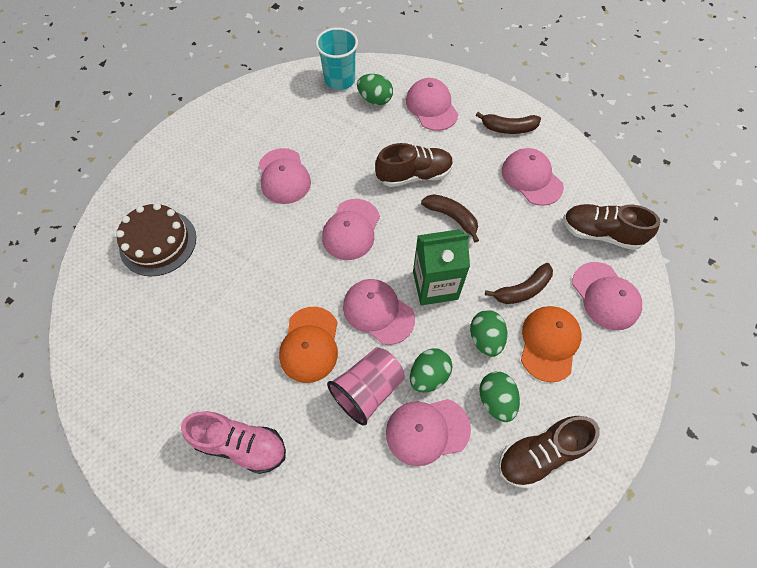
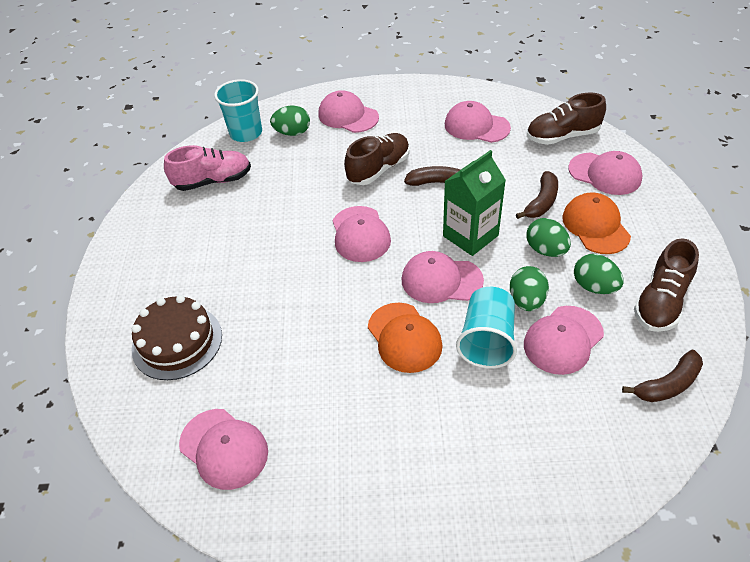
camera: 30 degrees left, 15 degrees down
(241, 444) = (414, 451): pink shoe -> pink shoe (213, 181)
(284, 176) = (259, 227): pink cap -> pink cap (224, 448)
(368, 390) = (487, 340): pink cup -> turquoise cup
(508, 128) = (426, 102): brown banana -> brown banana (667, 384)

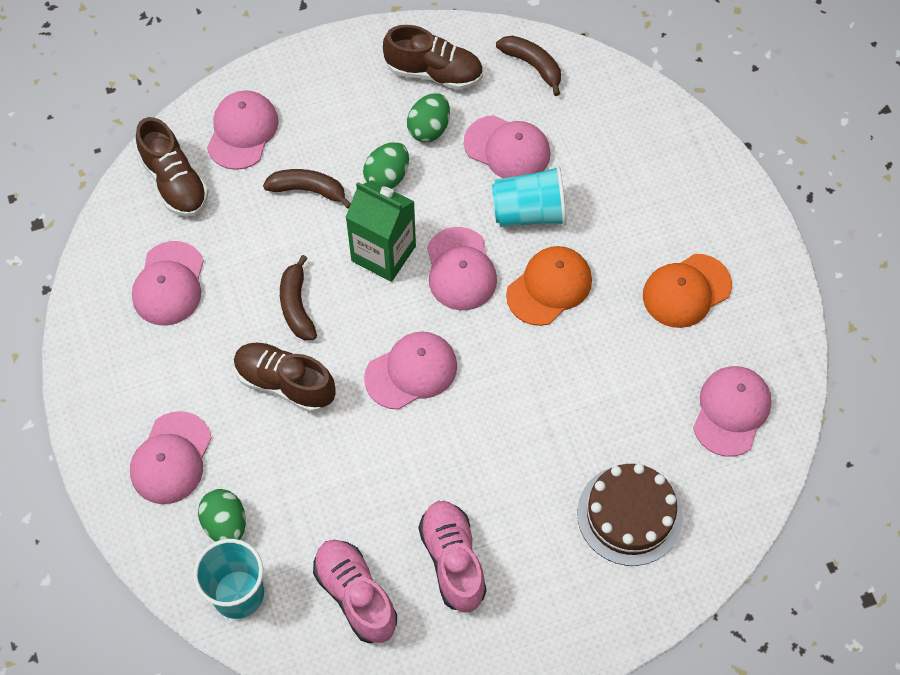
camera: 110 degrees left, 15 degrees up
(206, 230) = (453, 560): none -> pink shoe
(526, 301) = (466, 185): green egg -> none
(595, 226) = (337, 134): orange cap -> orange cap (686, 291)

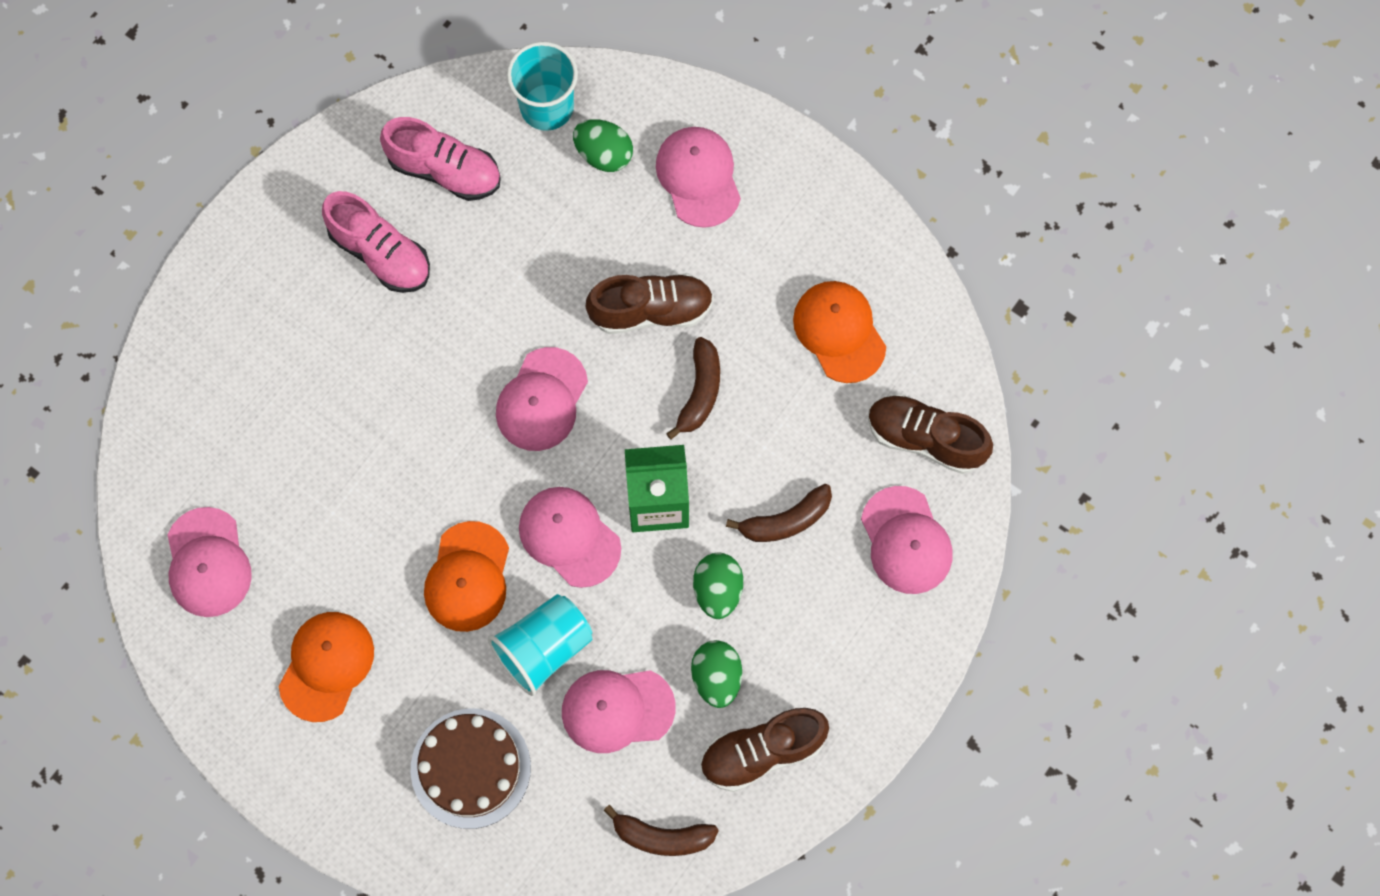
camera: 145 degrees right, 10 degrees up
(169, 284) = (839, 332): pink cap -> orange cap
(297, 306) = (700, 392): brown banana -> brown banana turned 60 degrees clockwise
(629, 515) = (246, 397): brown cake -> brown cake (470, 768)

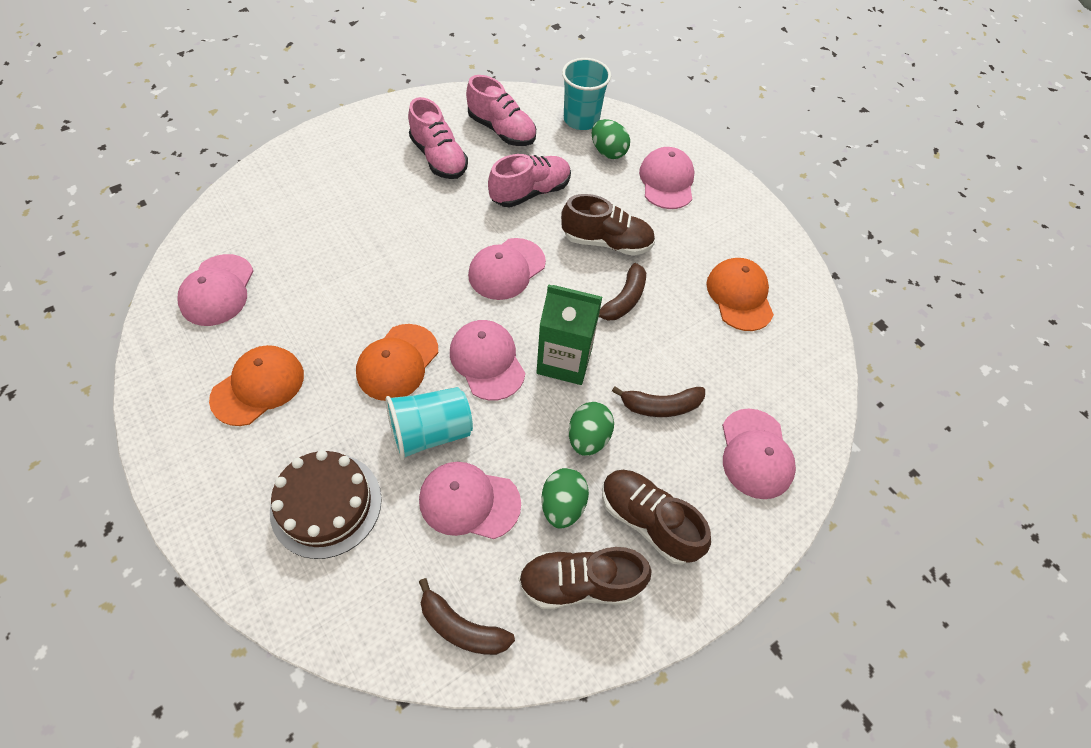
camera: 15 degrees right, 15 degrees down
(525, 266) = (530, 192): none -> pink shoe
(925, 438) = (789, 385): brown shoe -> brown shoe (648, 521)

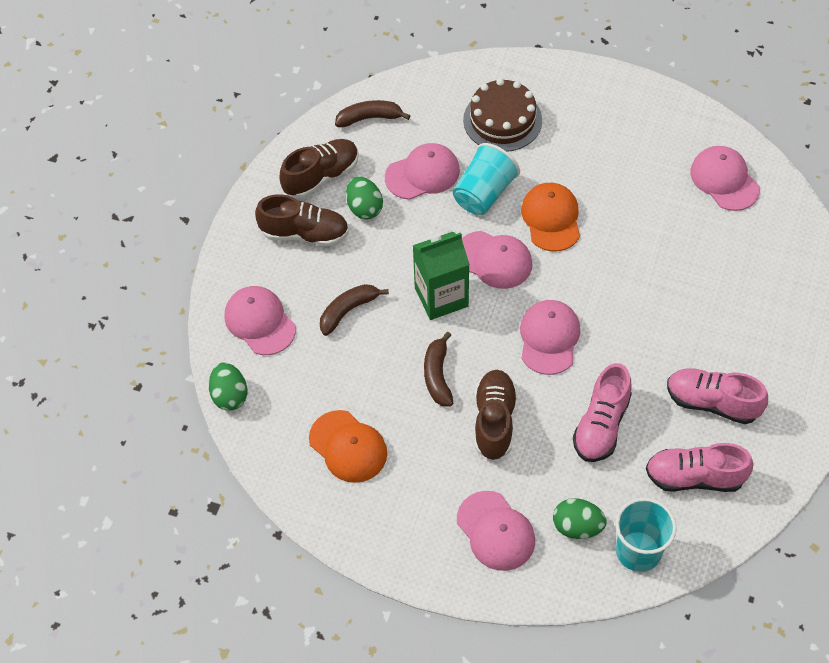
camera: 150 degrees right, 0 degrees up
(258, 386) = (618, 147): orange cap -> none
(588, 438) = (381, 257): green egg -> green egg (230, 395)
(606, 242) = (494, 421): brown shoe -> brown shoe turned 120 degrees clockwise

